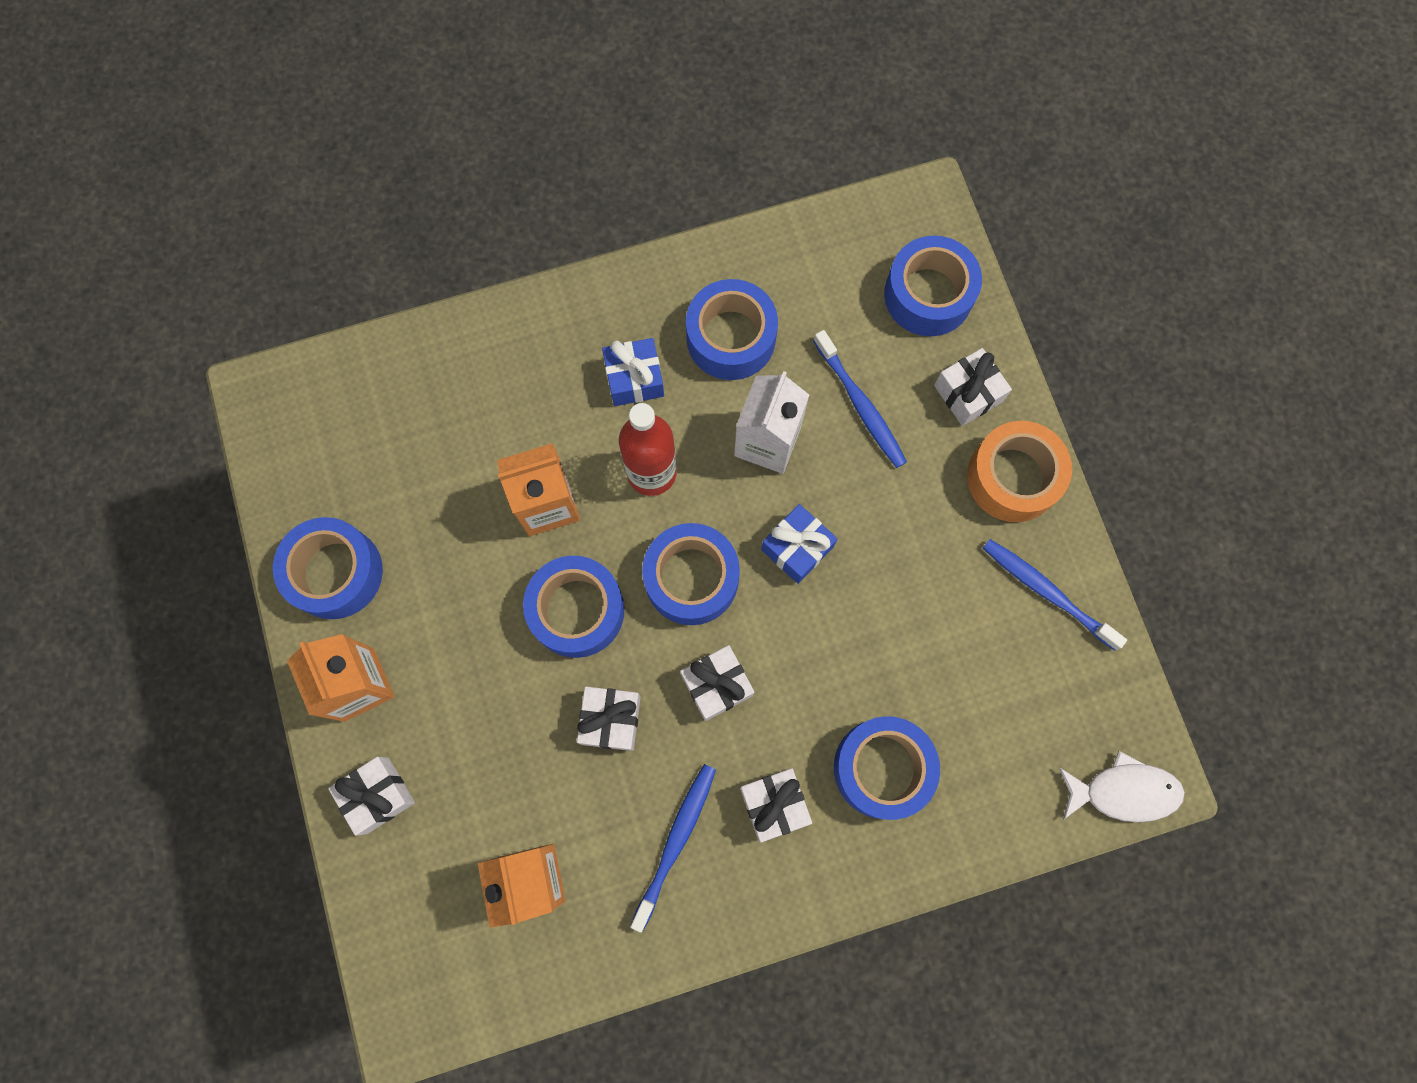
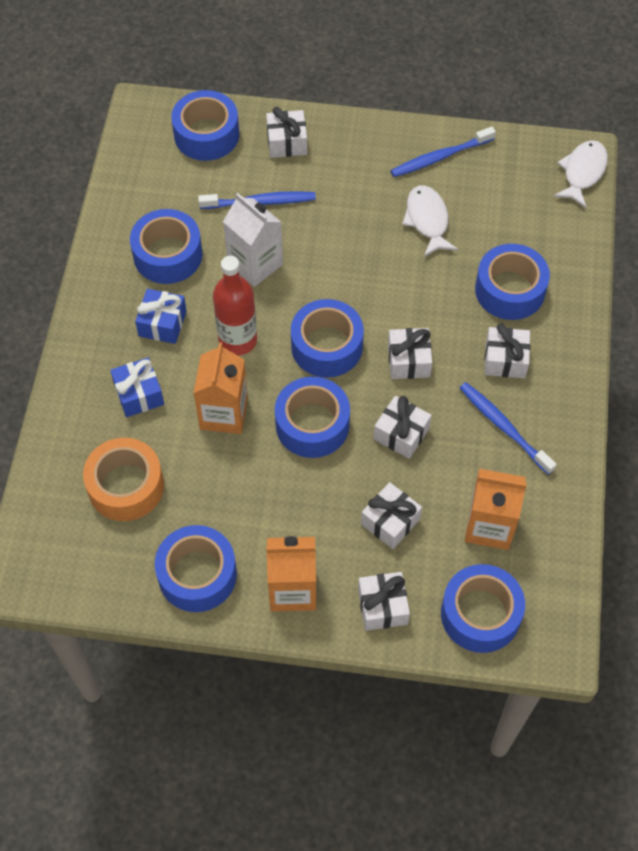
camera: 65 degrees left, 15 degrees down
(412, 914) = (480, 614): none -> blue tape
(488, 758) = (390, 521): none -> white gift
(797, 548) = (339, 277): blue gift -> blue gift (139, 394)
(938, 619) = (427, 220): none -> white fish
(1013, 477) = (356, 143): orange tape -> orange tape (126, 486)

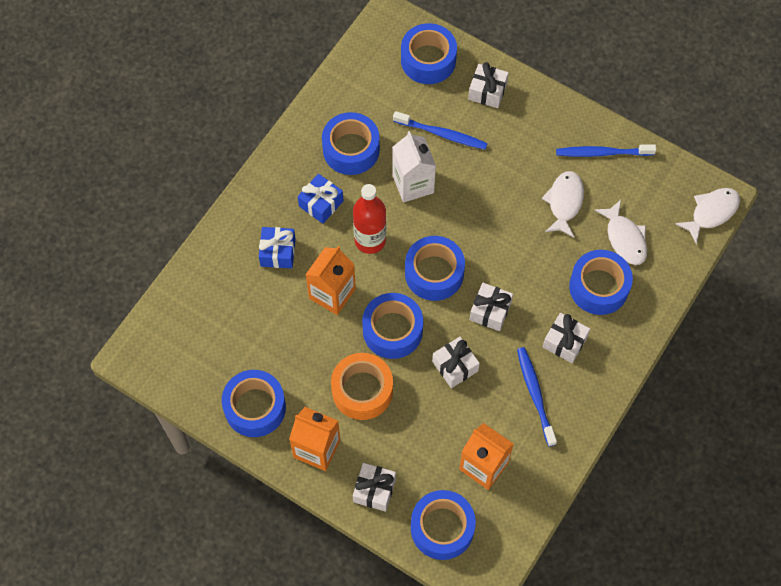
camera: 25 degrees right, 5 degrees up
(126, 486) = (236, 319): orange tape -> orange tape (362, 390)
(390, 521) = (412, 430): white gift -> none
(509, 231) = (624, 238): none -> white fish

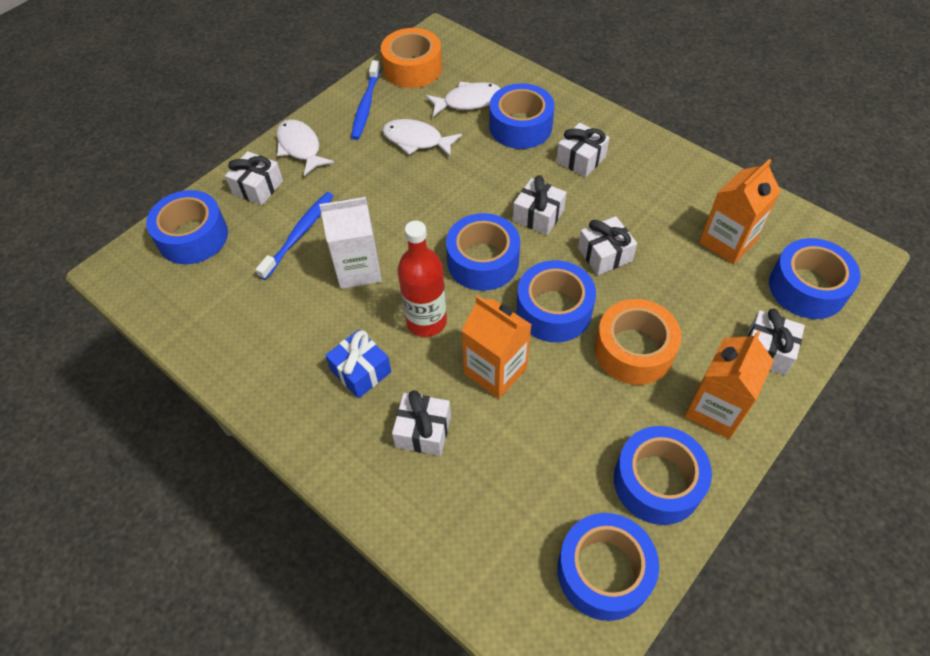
camera: 80 degrees left, 10 degrees down
(278, 252) = (423, 431): blue gift -> white gift
(351, 149) = (290, 329): blue tape -> blue tape (603, 571)
(535, 394) = (641, 189): blue toothbrush -> none
(662, 183) = (412, 68): none -> orange tape
(711, 213) = (452, 41): white fish -> white fish (300, 147)

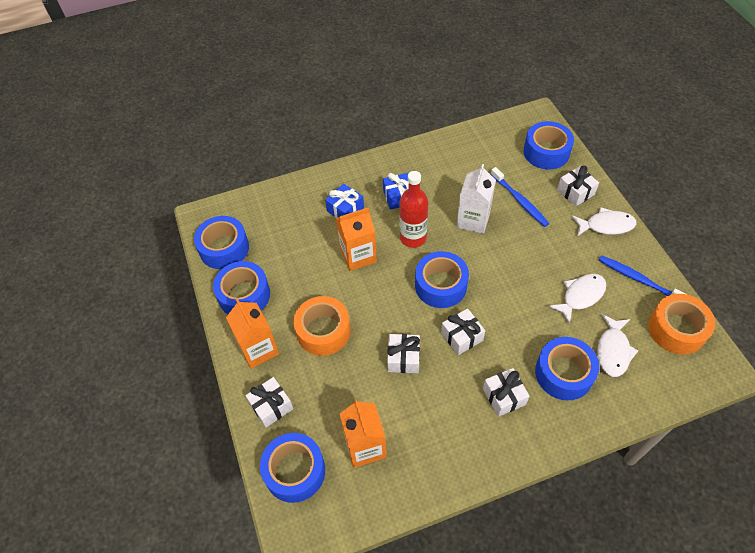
camera: 120 degrees right, 0 degrees up
(423, 431) = (345, 209): white gift -> blue gift
(554, 310) = (379, 305): blue tape -> none

